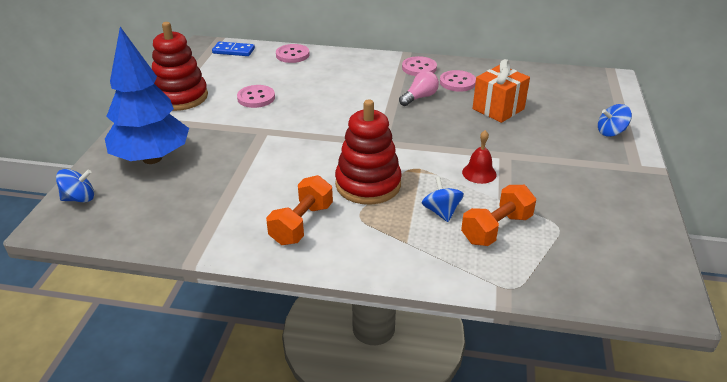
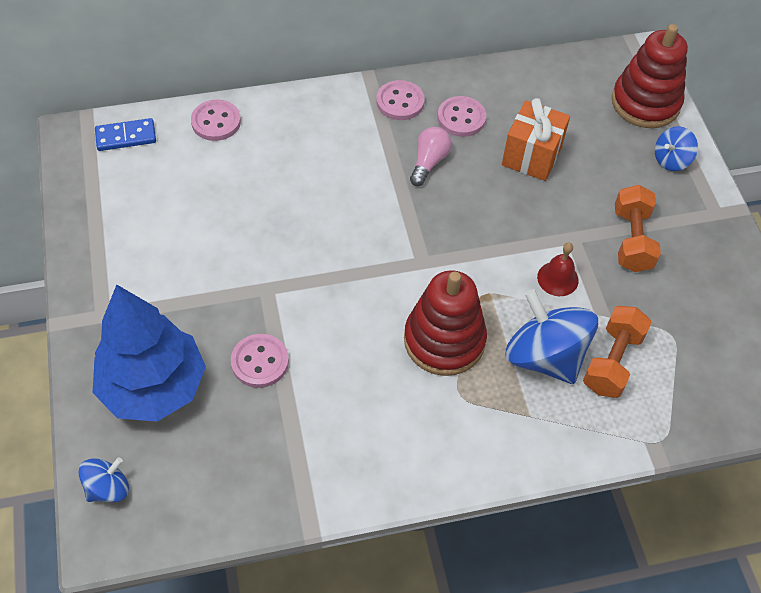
camera: 25 degrees left, 20 degrees up
(180, 97) = (113, 258): red stacking toy -> red stacking toy (645, 103)
(256, 98) = (219, 227): pink button -> pink button (260, 362)
(301, 224) = (403, 430): orange dumbbell -> orange dumbbell (632, 240)
(441, 212) = (544, 356): blue spinning top -> blue spinning top, size x1.92

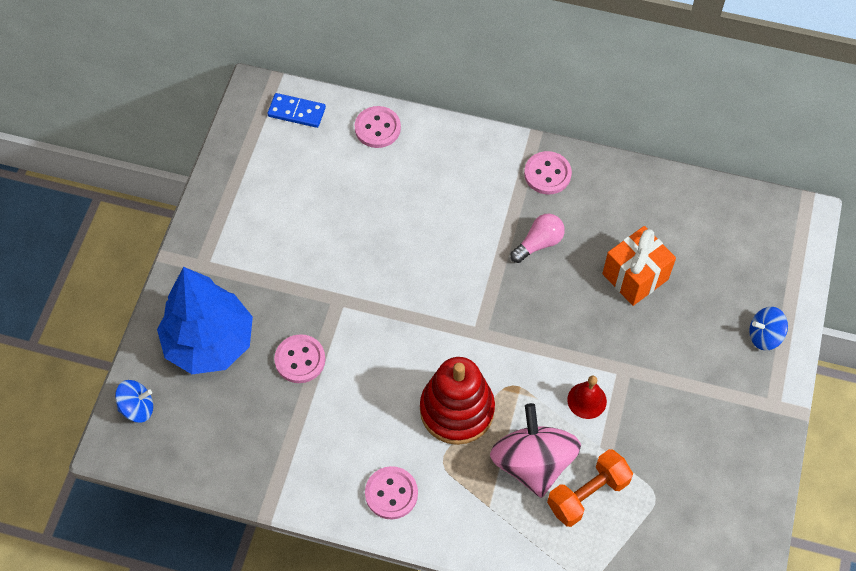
camera: 30 degrees right, 5 degrees up
(461, 118) = (593, 212): pink button -> pink button (391, 493)
(544, 356) = (532, 462): blue spinning top -> pink spinning top
(632, 240) = (676, 395): orange dumbbell -> none
(645, 103) = (777, 269): red stacking toy -> none

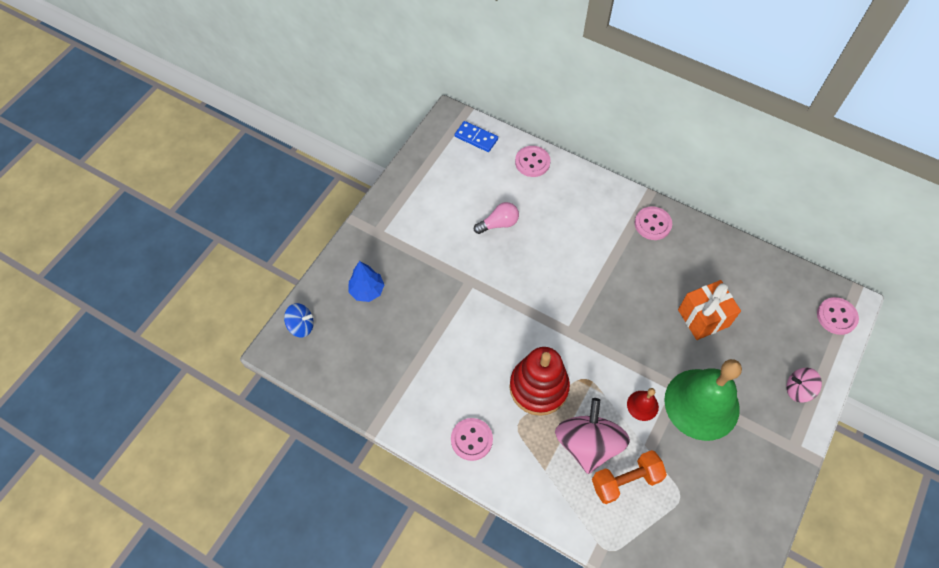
camera: 15 degrees right, 0 degrees up
(210, 343) = (367, 290): blue tree -> blue tree, size x0.50
(300, 360) = (430, 319): pink button -> pink button (836, 316)
(538, 243) = (633, 275): pink light bulb -> pink light bulb (498, 224)
(656, 381) = (701, 404): none -> green bell
(764, 336) = (798, 389): blue spinning top -> pink spinning top

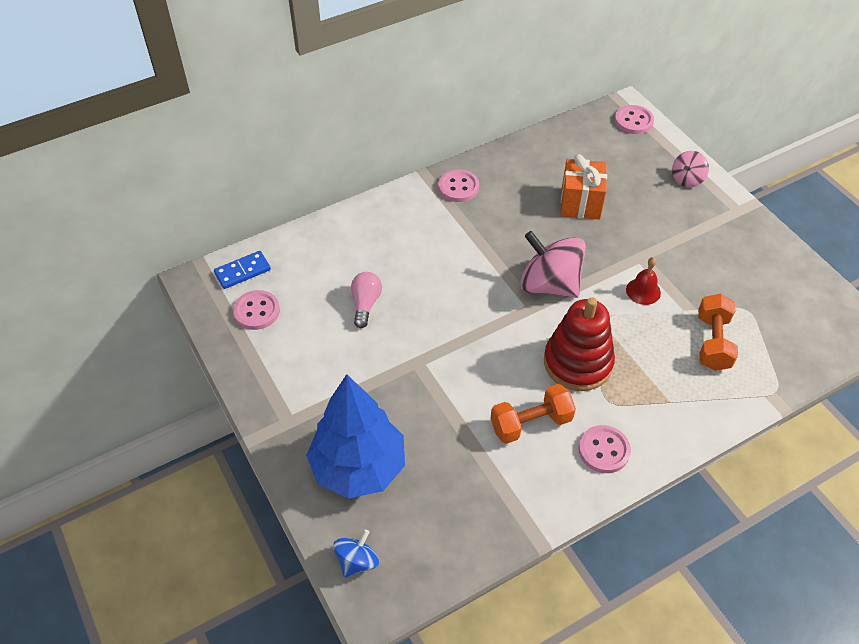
camera: 60 degrees left, 10 degrees down
(367, 290) = (358, 467): blue tree -> blue tree, size x1.99
(464, 379) = (531, 423): none -> orange dumbbell
(532, 162) = (314, 240): pink button -> pink button (257, 311)
(588, 444) = (660, 353): pink spinning top -> pink spinning top (549, 284)
(701, 404) = (665, 248): green bell -> none

